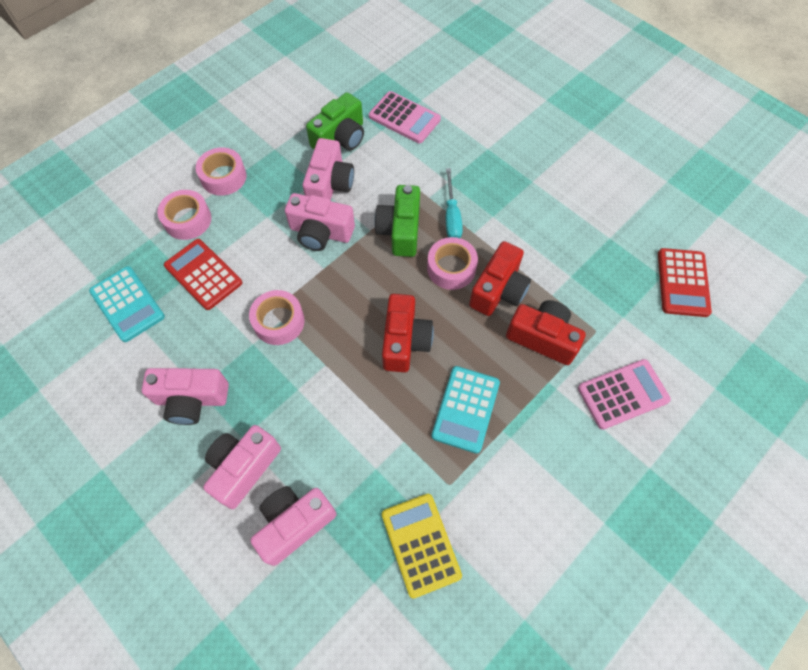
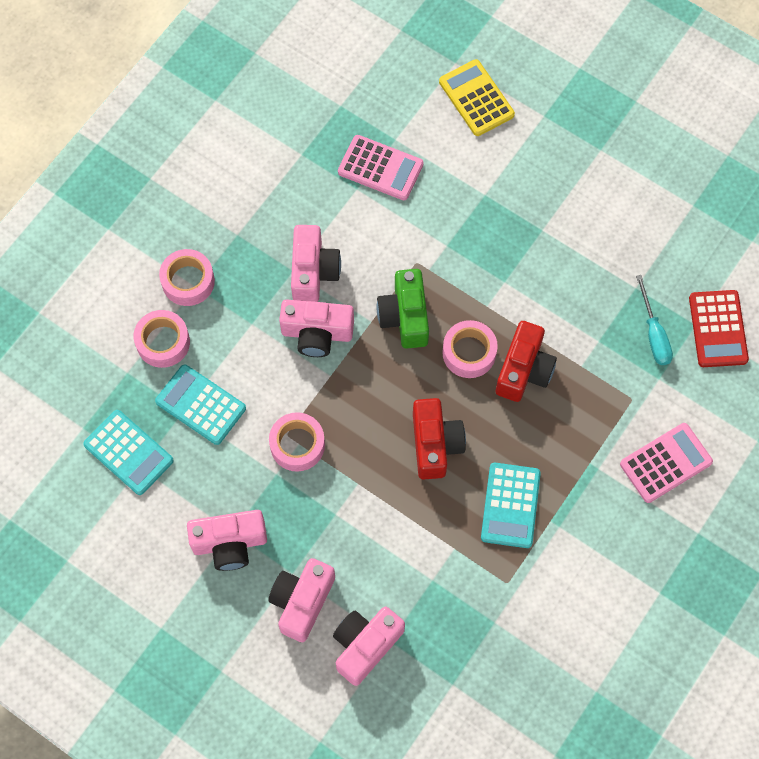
camera: 10 degrees left, 5 degrees up
(203, 274) = (200, 405): red calculator -> turquoise calculator
(340, 138) = (311, 208): green camera -> none
(420, 544) = (489, 643): yellow calculator -> yellow calculator (476, 98)
(451, 216) = (458, 289): turquoise screwdriver -> turquoise screwdriver (653, 333)
(542, 338) = (577, 416): red camera -> none

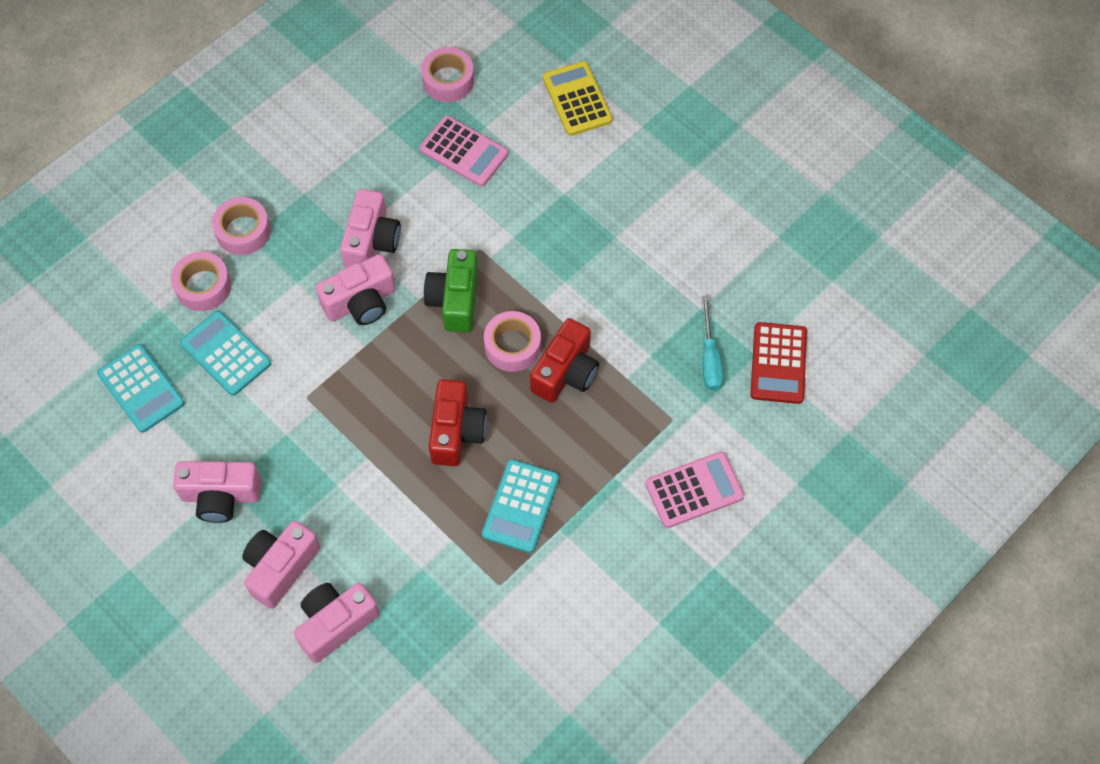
camera: 10 degrees right, 5 degrees down
(297, 445) = (314, 409): pink tape -> pink tape (448, 80)
(317, 333) = (361, 302): pink camera -> pink camera turned 45 degrees counterclockwise

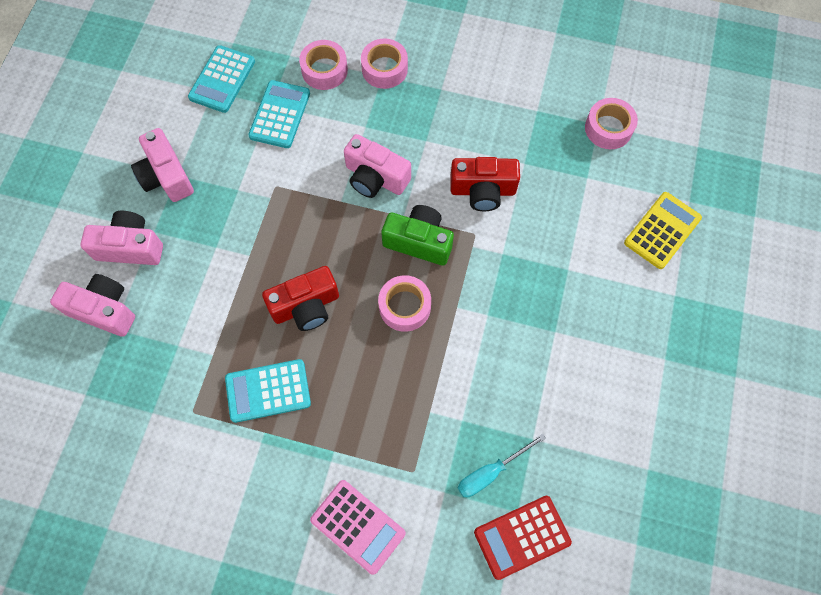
camera: 60 degrees right, 5 degrees up
(372, 241) = (431, 156): pink camera -> none
(455, 299) = (419, 241): green camera -> green camera turned 45 degrees clockwise
(464, 152) = (553, 175): pink calculator -> none
(565, 372) = (406, 360): red camera -> red camera (483, 191)

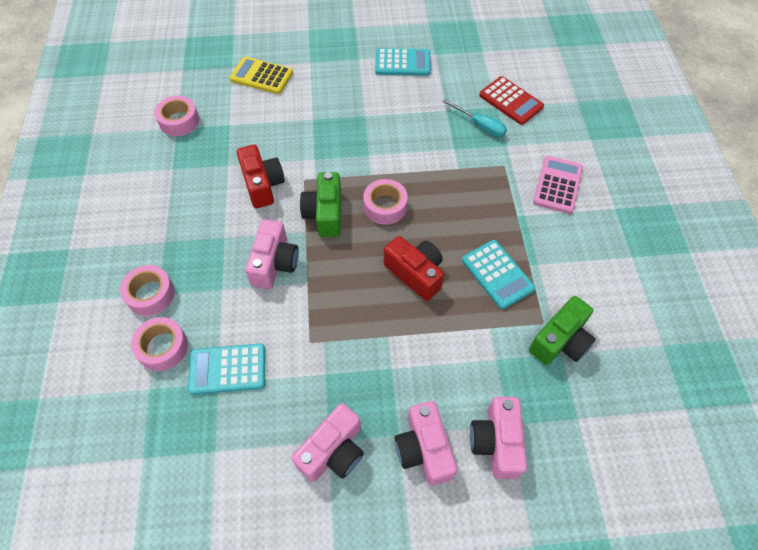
camera: 110 degrees left, 10 degrees down
(165, 419) = (560, 341): none -> green camera
(222, 79) = (196, 447): turquoise calculator -> turquoise calculator (402, 63)

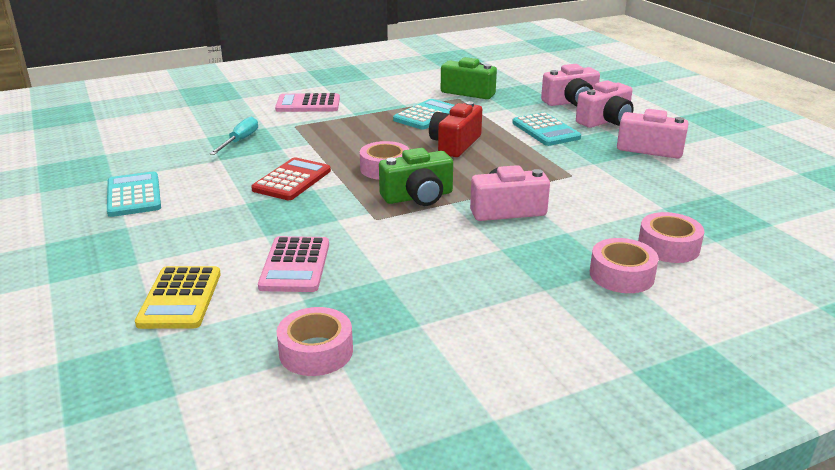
camera: 110 degrees left, 30 degrees down
(227, 369) = (644, 206): turquoise calculator -> turquoise calculator (545, 130)
(262, 185) = (402, 243): red camera -> none
(267, 127) = (295, 265): none -> pink calculator
(511, 101) = (195, 131): red calculator -> red calculator (292, 180)

